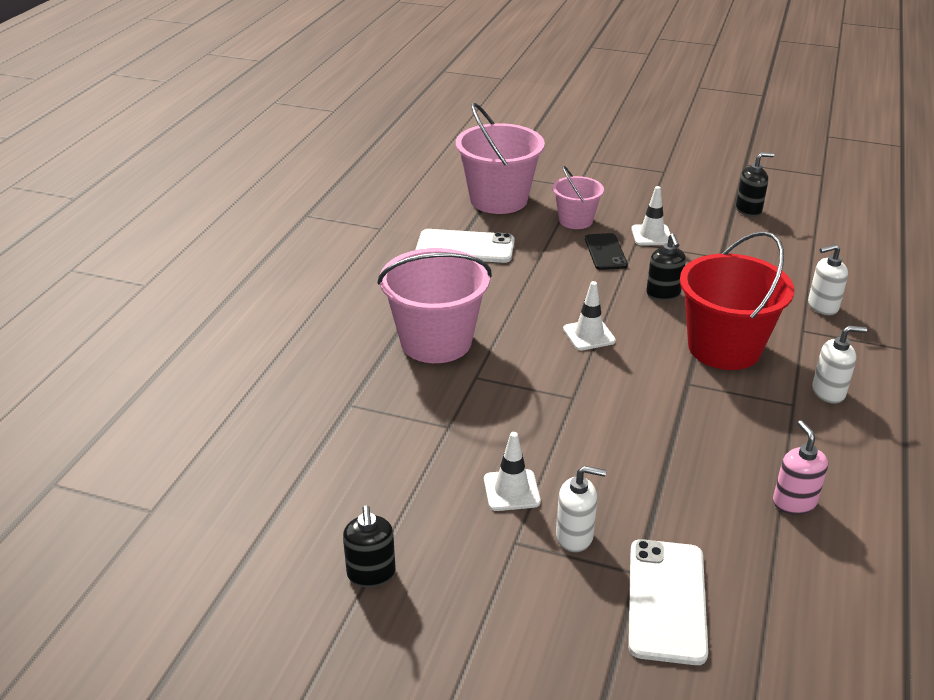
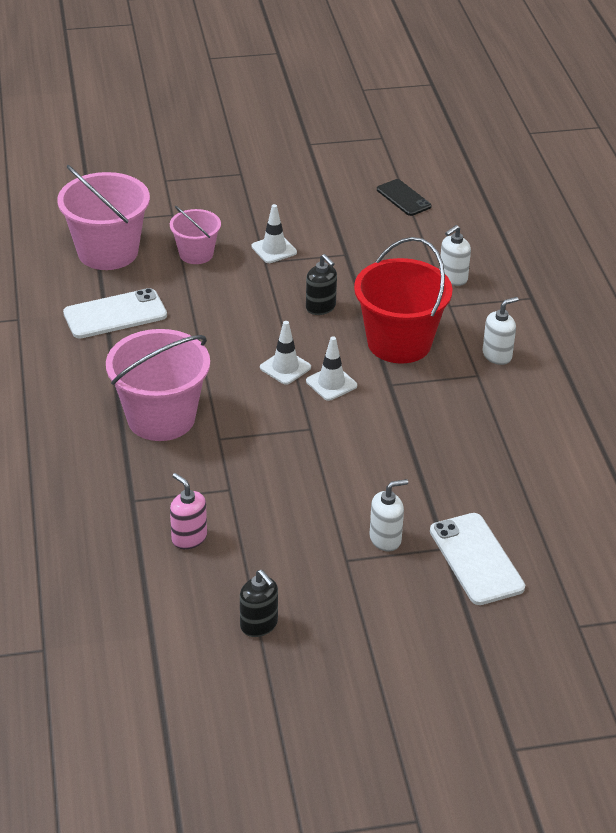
camera: 30 degrees left, 5 degrees up
(511, 490) = (316, 522): white traffic cone -> white traffic cone (331, 383)
(605, 252) = (245, 280): black phone -> black phone (403, 198)
(748, 210) = (340, 196): black soap dispenser -> none
(794, 502) = (519, 454): pink soap dispenser -> pink soap dispenser (189, 538)

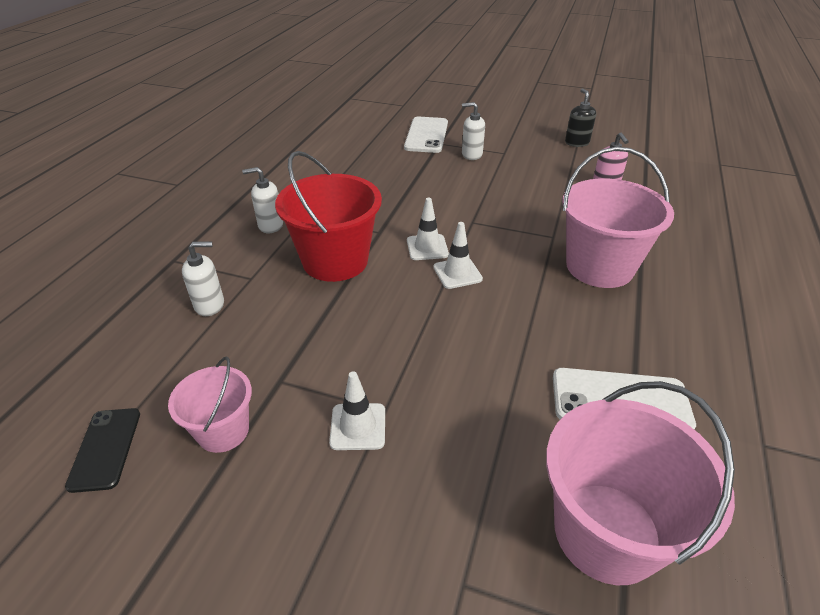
camera: 150 degrees left, 0 degrees up
(196, 254) = (468, 465): pink bucket -> pink bucket (223, 431)
(321, 307) = (372, 321): black soap dispenser -> none

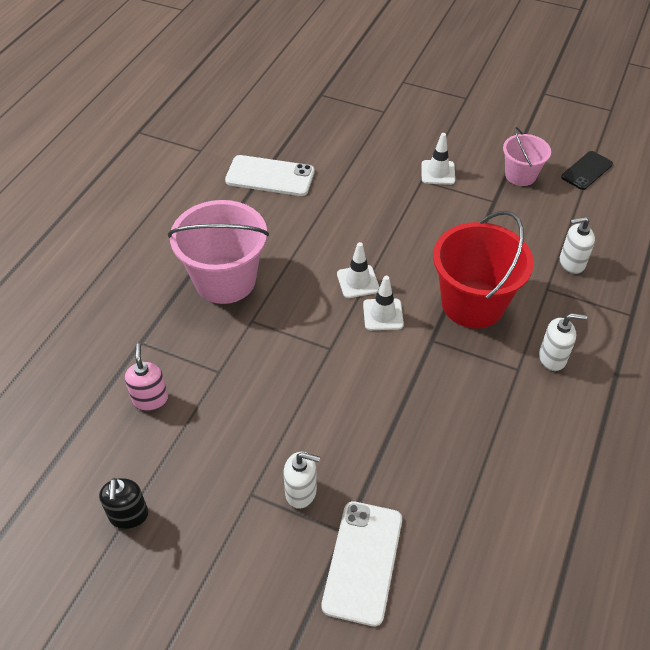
camera: 175 degrees left, 10 degrees up
(105, 449) = (586, 171): black phone -> black phone turned 45 degrees clockwise
(606, 532) = (310, 123): pink bucket -> none

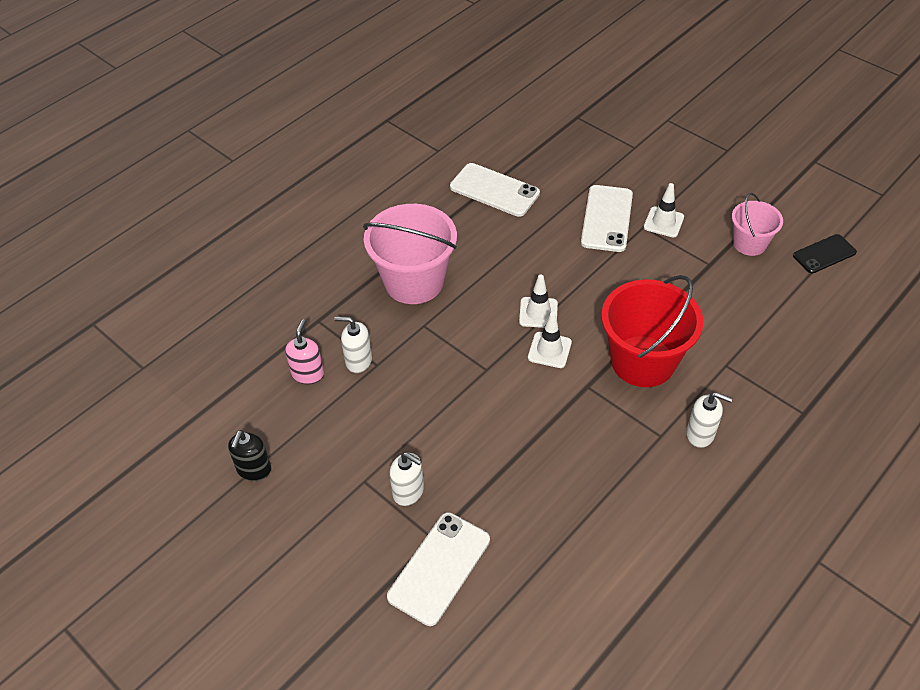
camera: 20 degrees right, 0 degrees up
(385, 180) = (607, 218): none -> white phone
(571, 263) = (763, 346): white soap dispenser -> white soap dispenser (358, 361)

